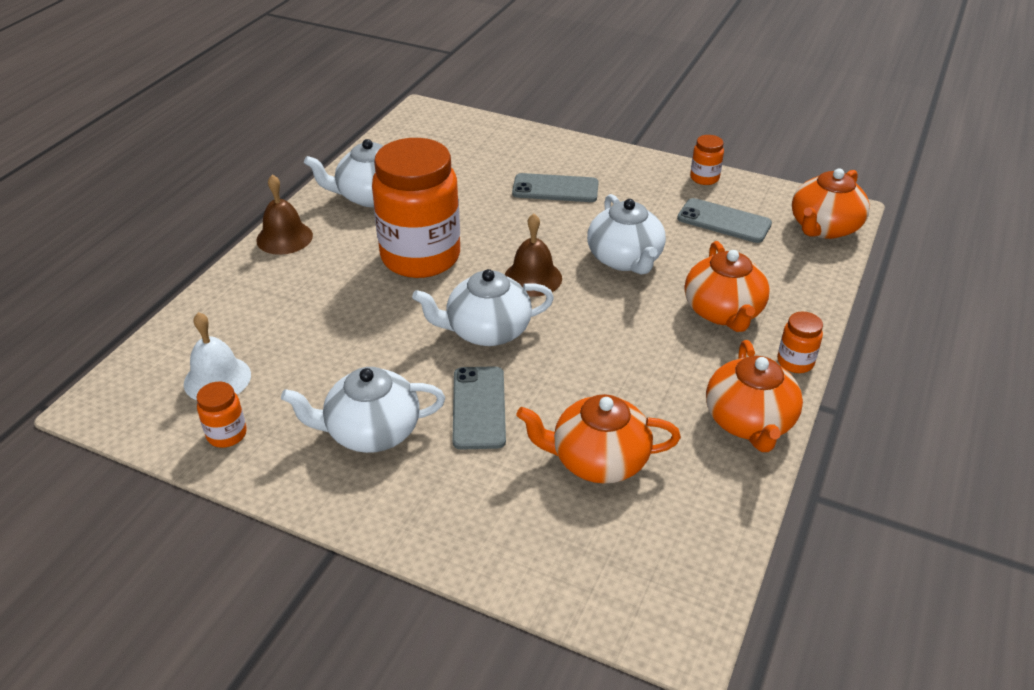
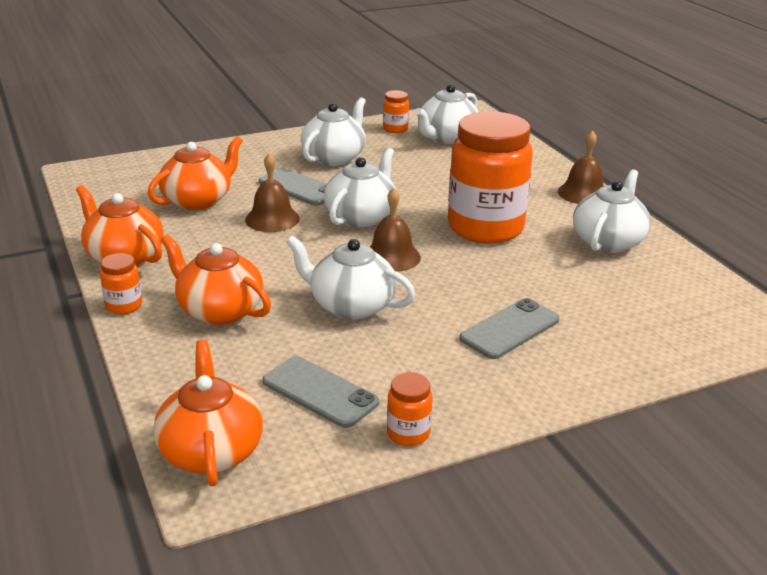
camera: 130 degrees right, 10 degrees down
(217, 379) = (446, 138): white bell -> white teapot
(563, 381) = (272, 219): none -> brown bell
(724, 221) = (320, 392): grey phone -> grey phone turned 60 degrees clockwise

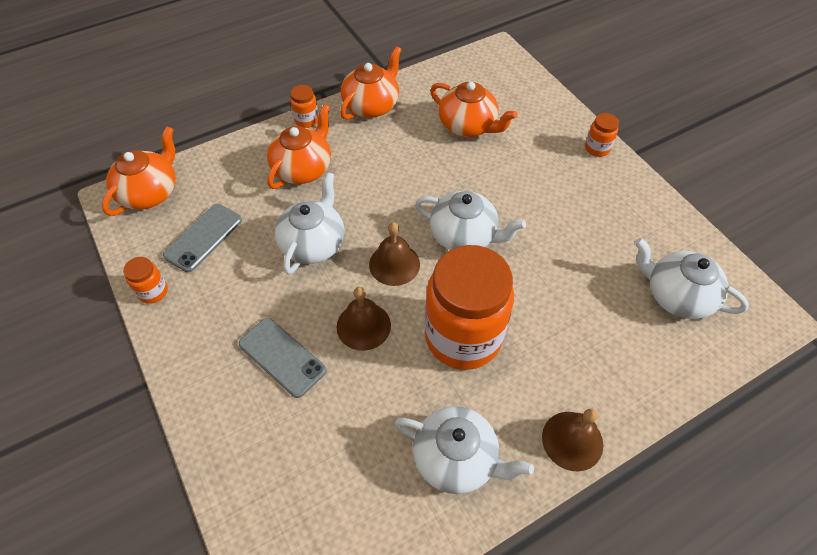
camera: 85 degrees right, 25 degrees up
(211, 450) = (150, 192): orange teapot -> orange teapot turned 45 degrees counterclockwise
(272, 219) = (446, 176): brown bell -> brown bell (363, 326)
(299, 188) = (510, 185): grey phone -> none
(334, 157) = (584, 202): white teapot -> none
(395, 129) = (679, 246): orange jar -> orange jar (597, 148)

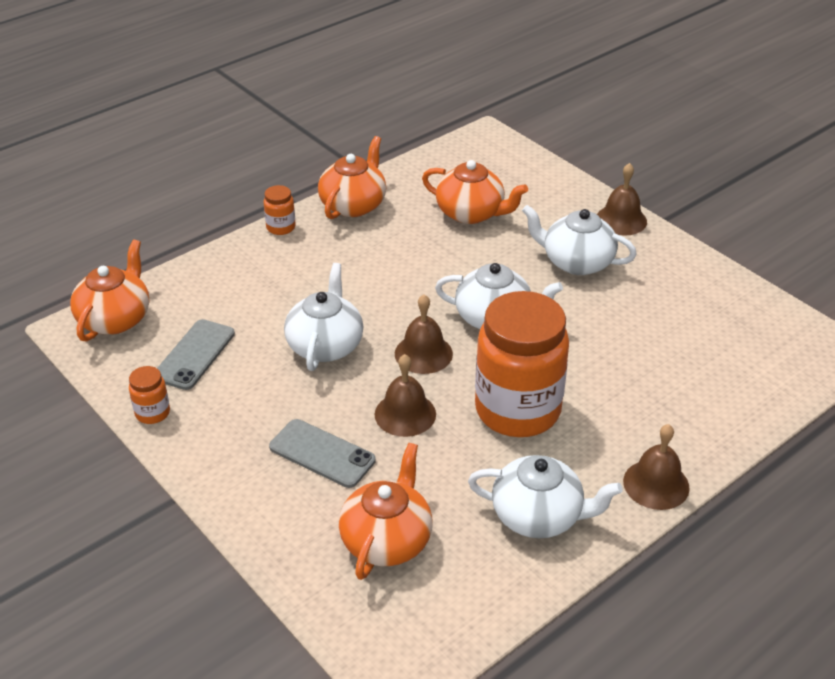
camera: 10 degrees left, 15 degrees down
(303, 168) = (291, 275): orange teapot -> orange teapot (387, 540)
(597, 148) = (621, 220): orange jar -> brown bell
(677, 296) = (737, 345): white teapot -> white teapot (576, 262)

